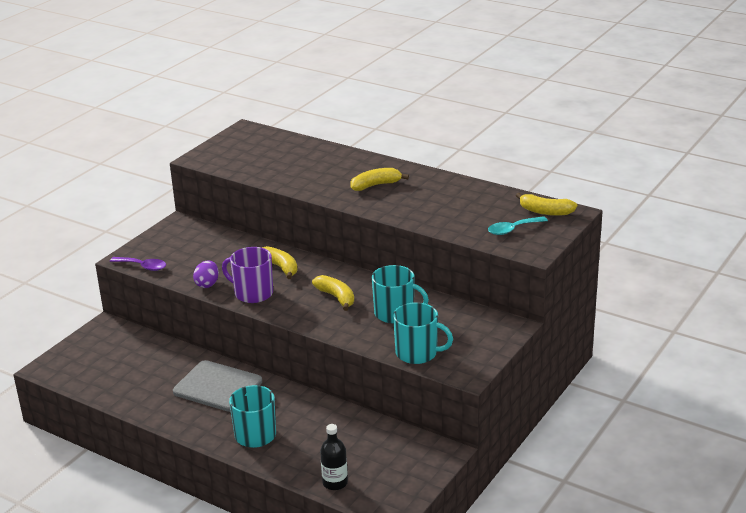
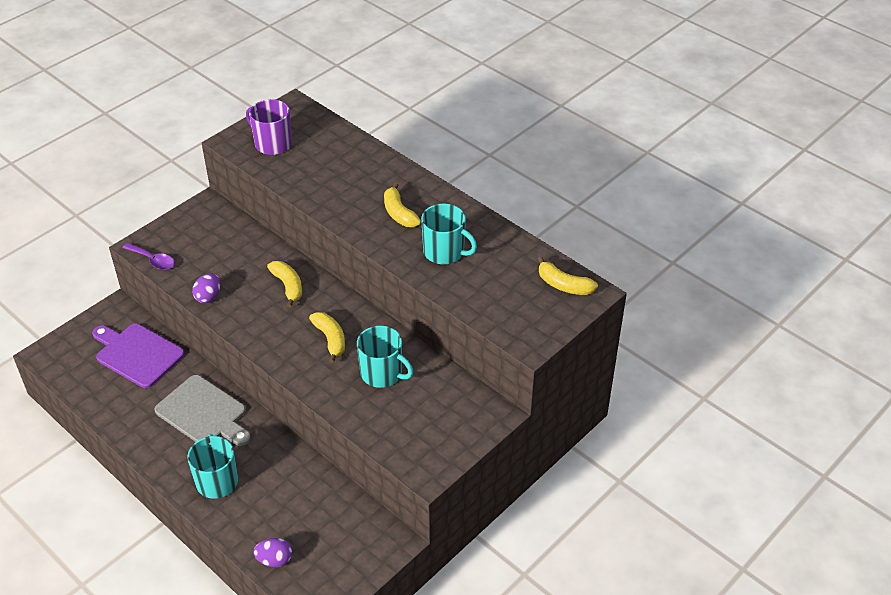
camera: 10 degrees right, 15 degrees up
(139, 355) = (137, 354): none -> purple cutting board
(253, 293) = (249, 318): purple mug -> purple mug (272, 144)
(335, 483) = (274, 560): black bottle -> purple egg
(376, 185) = (399, 213): yellow banana -> yellow banana turned 105 degrees counterclockwise
(417, 353) = (386, 434): turquoise mug -> turquoise mug (444, 252)
(513, 229) = (519, 306): turquoise spoon -> none

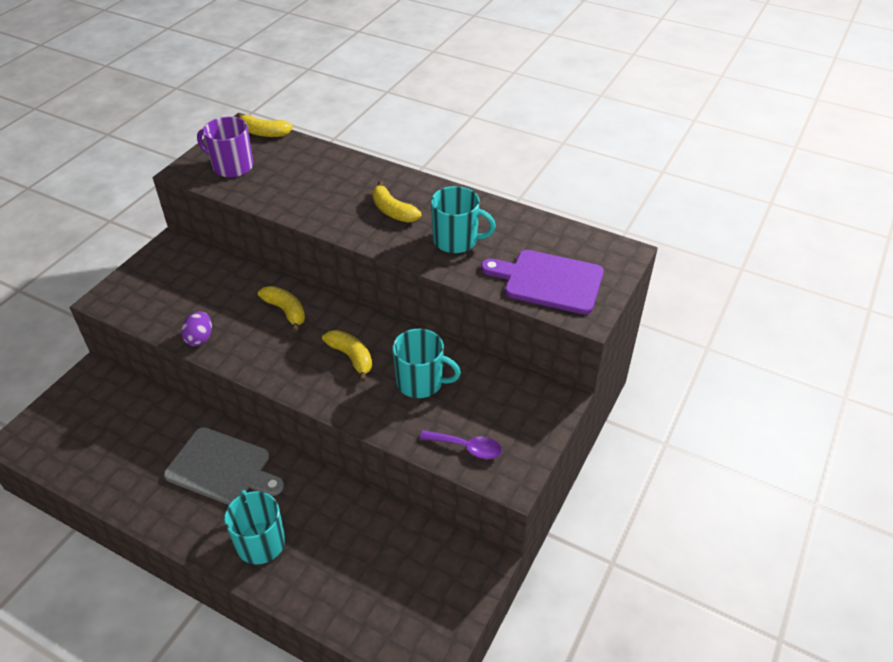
camera: 15 degrees left, 0 degrees up
(137, 354) = (127, 419): purple cutting board -> purple cutting board (549, 281)
(153, 260) = (125, 311): purple spoon -> purple spoon (467, 447)
(274, 560) = (356, 620): purple egg -> none
(563, 285) = (592, 251): yellow banana -> yellow banana (263, 133)

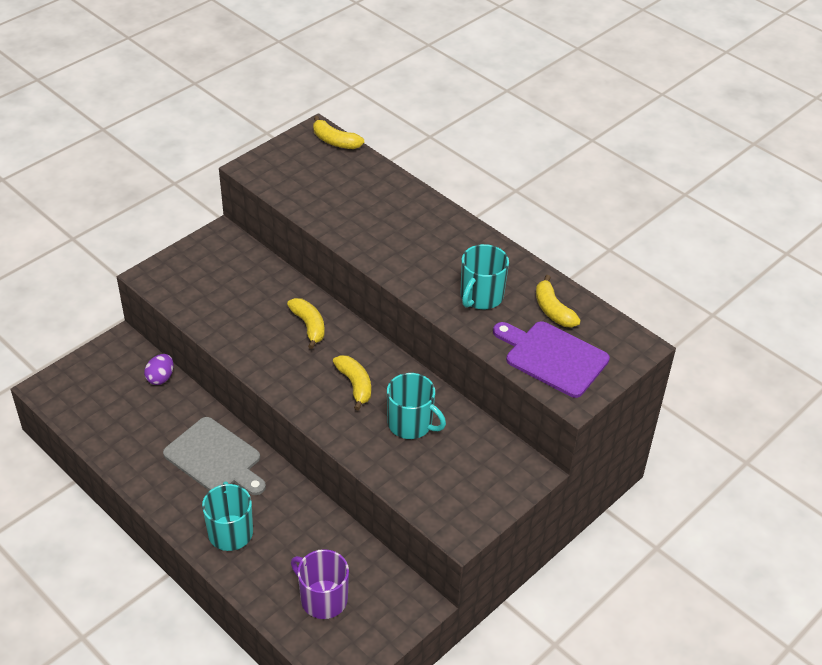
camera: 15 degrees right, 0 degrees up
(200, 338) = (224, 334): purple egg -> purple egg (160, 378)
(232, 166) = (295, 172): purple mug -> purple mug (323, 599)
(393, 211) = (431, 252): yellow banana -> yellow banana (553, 310)
(456, 240) = (481, 296): turquoise mug -> turquoise mug turned 90 degrees clockwise
(467, 447) = (431, 494): purple spoon -> none

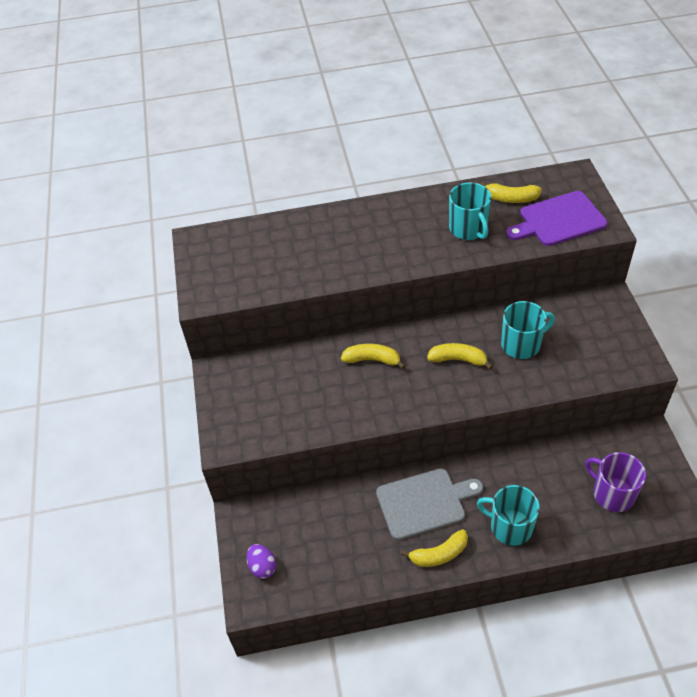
camera: 50 degrees left, 5 degrees up
(160, 378) = (305, 503): purple egg -> purple egg (262, 567)
(323, 599) = (612, 494): purple mug -> purple mug turned 60 degrees clockwise
(335, 141) = (218, 233): yellow banana -> yellow banana (439, 554)

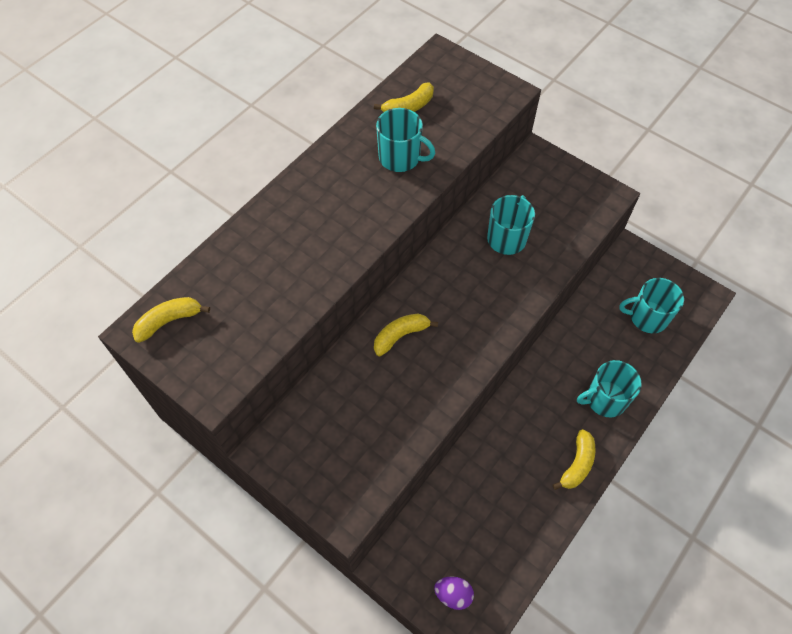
camera: 45 degrees left, 10 degrees up
(424, 502) = (527, 429): grey cutting board -> none
(458, 360) = (471, 286): yellow banana -> yellow banana (169, 321)
(559, 220) = (467, 105): purple cutting board -> none
(612, 494) = (647, 317): purple mug -> turquoise mug

